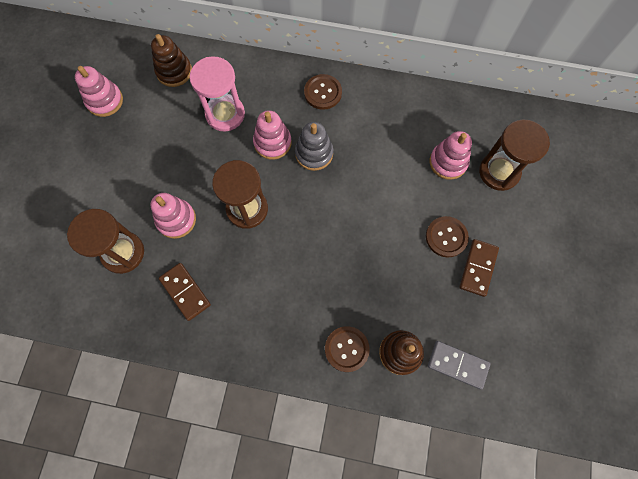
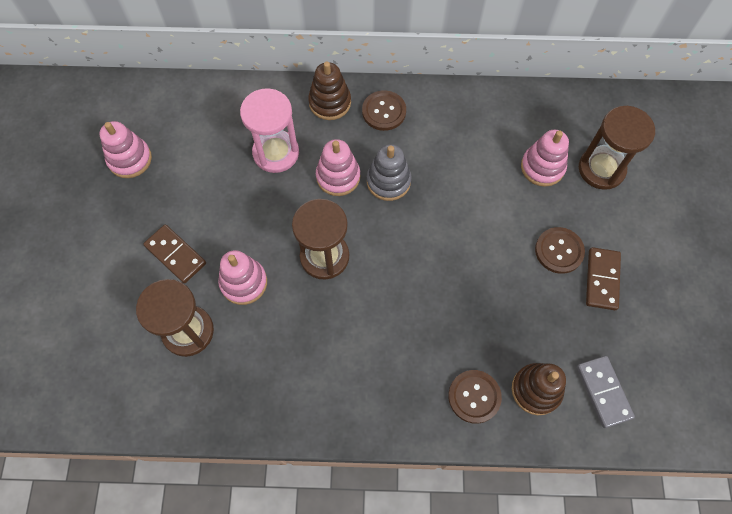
camera: 10 degrees left, 5 degrees down
(174, 71) = (206, 113): brown stacking toy -> brown stacking toy (330, 102)
(185, 292) = (272, 364): brown domino -> brown domino (175, 255)
(457, 364) = (603, 392): grey domino -> grey domino turned 60 degrees clockwise

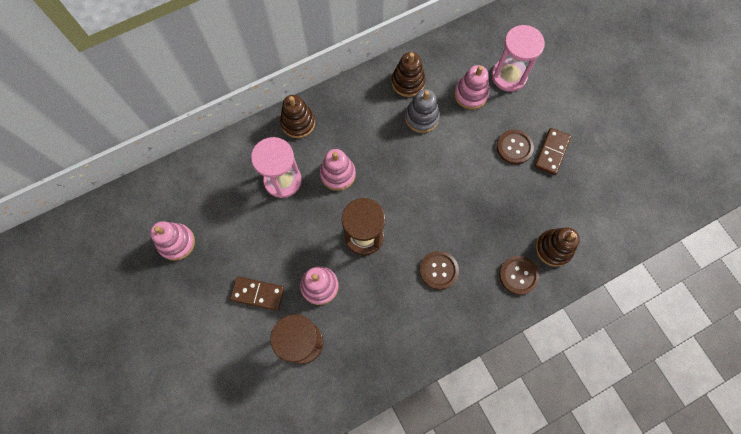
camera: 30 degrees left, 5 degrees up
(384, 111) = (340, 110): brown button -> brown button (438, 270)
(388, 181) = (374, 159): grey stacking toy -> grey stacking toy (421, 117)
(477, 119) = (408, 82): none -> brown stacking toy
(601, 169) = (509, 76): brown hourglass -> pink hourglass
(602, 279) = (551, 152): brown domino -> brown domino turned 45 degrees clockwise
(603, 392) = (594, 226): grey domino -> none

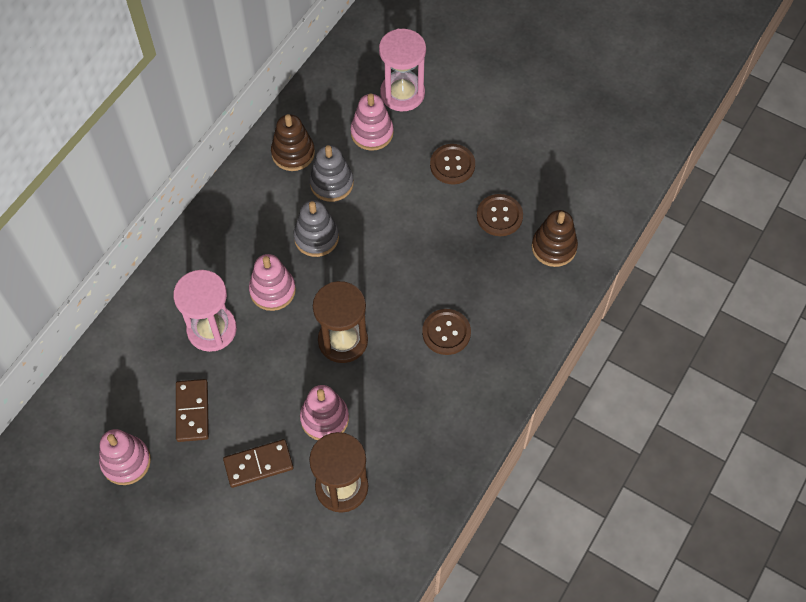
camera: 30 degrees left, 10 degrees down
(298, 123) = (191, 258): brown stacking toy -> none
(389, 151) = (316, 237): none -> grey stacking toy
(518, 275) = (533, 293): brown button -> brown button (499, 216)
(551, 152) = (495, 150): brown domino -> brown domino (192, 411)

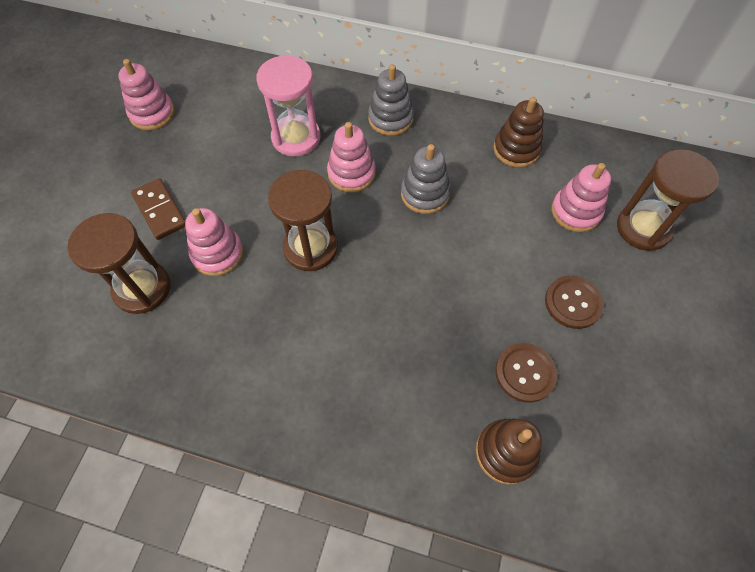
camera: 75 degrees right, 0 degrees up
(192, 411) = (208, 146): brown domino -> none
(331, 183) = (495, 191): grey stacking toy -> grey stacking toy (390, 119)
(402, 93) = (643, 228): pink hourglass -> brown hourglass
(446, 332) = (346, 348): brown button -> none

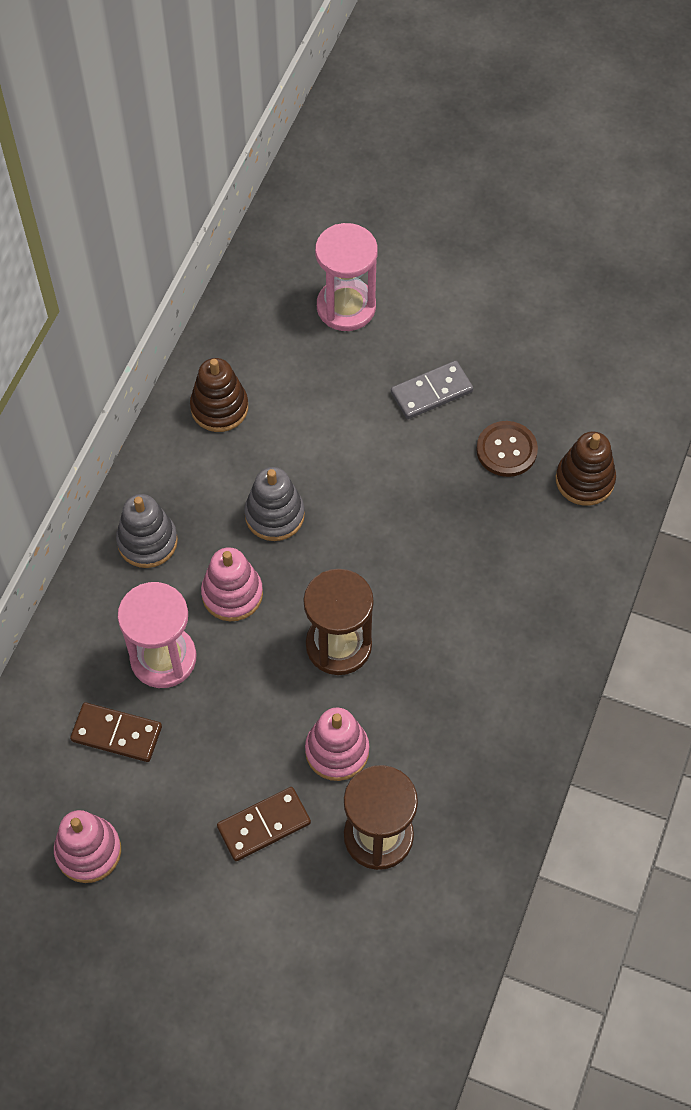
camera: 85 degrees left, 0 degrees up
(237, 118) = (116, 734): none -> brown domino
(573, 303) = (431, 392): brown button -> grey domino
(575, 212) = (317, 365): pink stacking toy -> none
(643, 228) = (346, 307): brown hourglass -> pink hourglass

